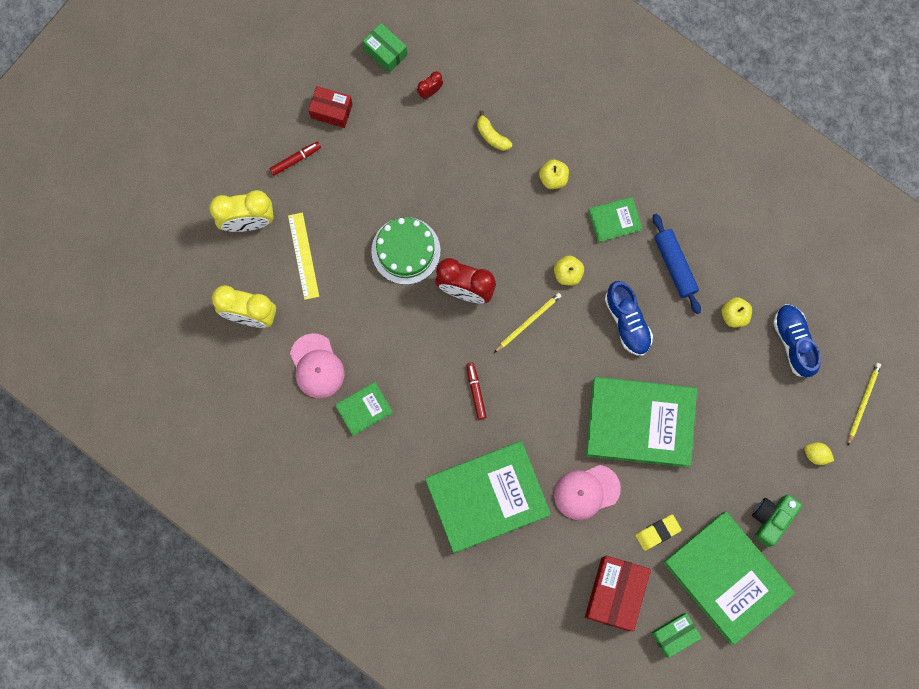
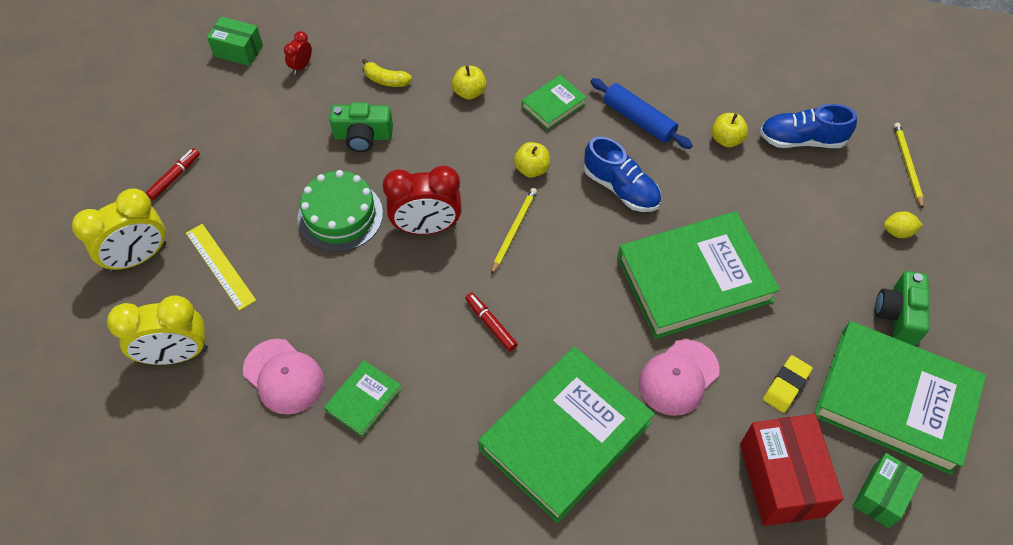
camera: 25 degrees left, 20 degrees down
(331, 111) = (199, 119): red box -> none
(451, 184) = (363, 136): none -> green camera
(794, 342) = (801, 140): blue shoe -> blue shoe turned 45 degrees counterclockwise

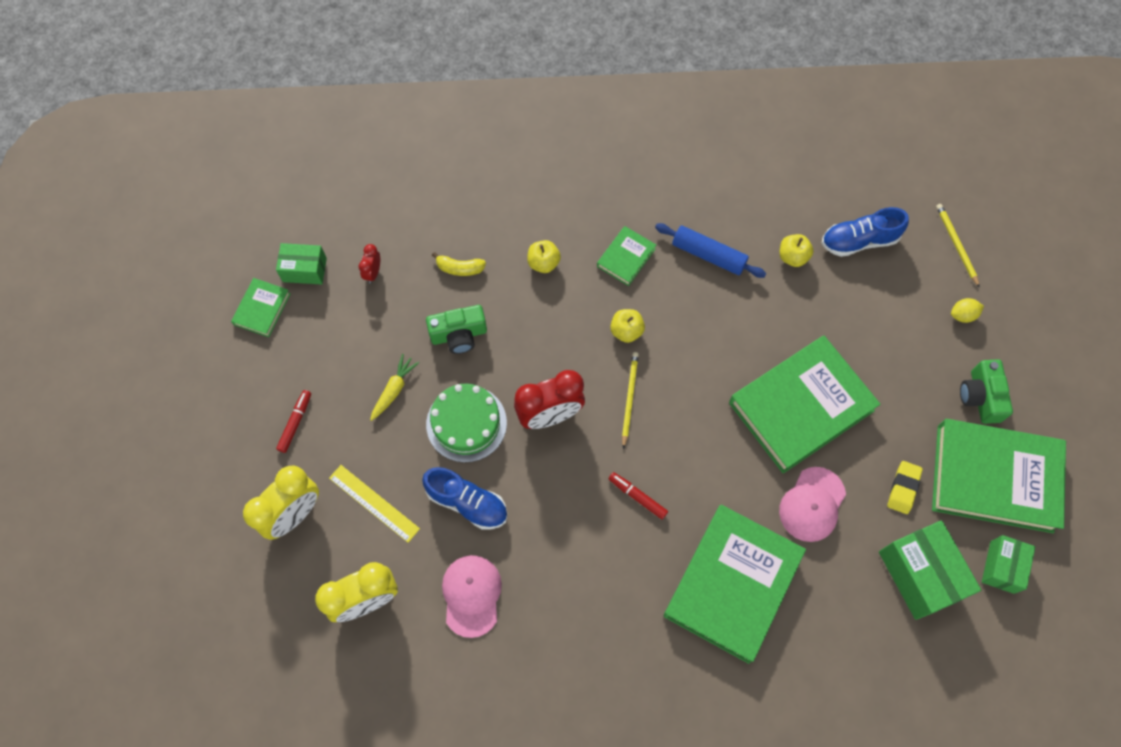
camera: 15 degrees left, 10 degrees up
(281, 170) = (394, 390): none -> yellow carrot
(283, 376) = (471, 595): pink cap -> pink cap turned 120 degrees counterclockwise
(364, 400) = (550, 598): green book -> green book (262, 309)
(621, 188) = (712, 331): blue shoe -> blue shoe (467, 502)
(781, 479) = (920, 574): red box -> green box

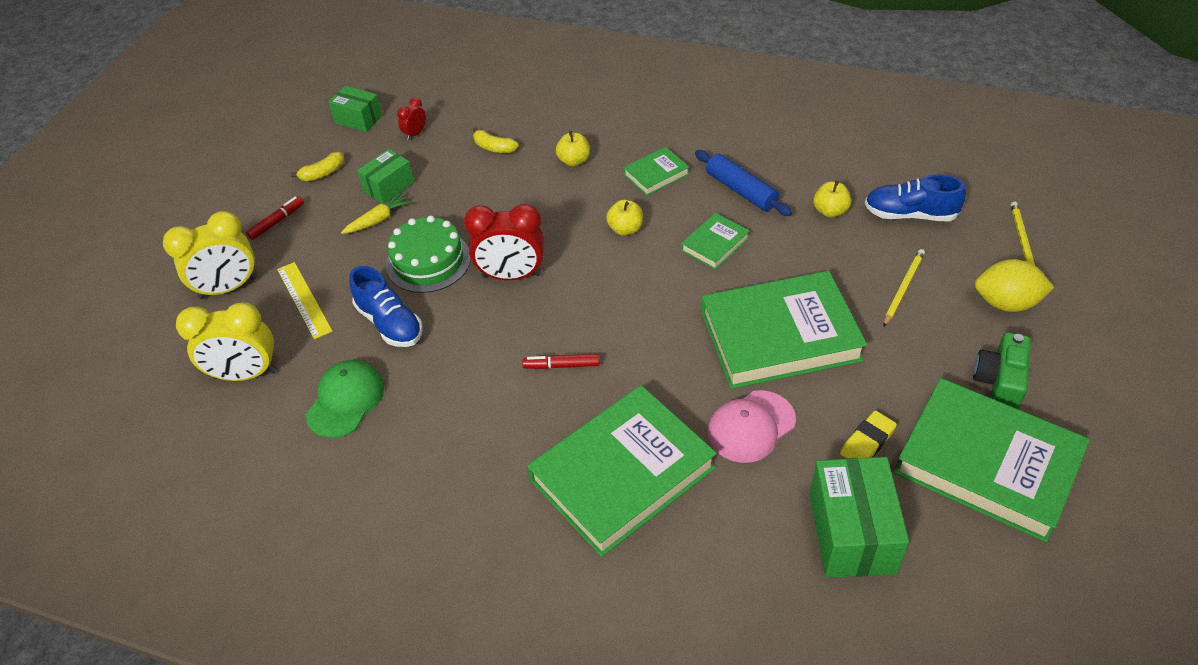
camera: 25 degrees right, 20 degrees down
(262, 309) = (305, 137): green book -> green book (715, 244)
(307, 350) = (323, 173): none -> yellow banana
(459, 335) = (463, 194): green camera -> none
(471, 595) = (345, 400): pink cap -> green cap
(629, 398) = (599, 282): yellow pencil -> yellow pencil (903, 288)
(637, 496) = (561, 365): red marker -> red marker turned 60 degrees counterclockwise
(962, 315) = (1006, 303): yellow lemon -> yellow lemon, size x1.81
(1002, 567) = (963, 558): green box -> green box (389, 187)

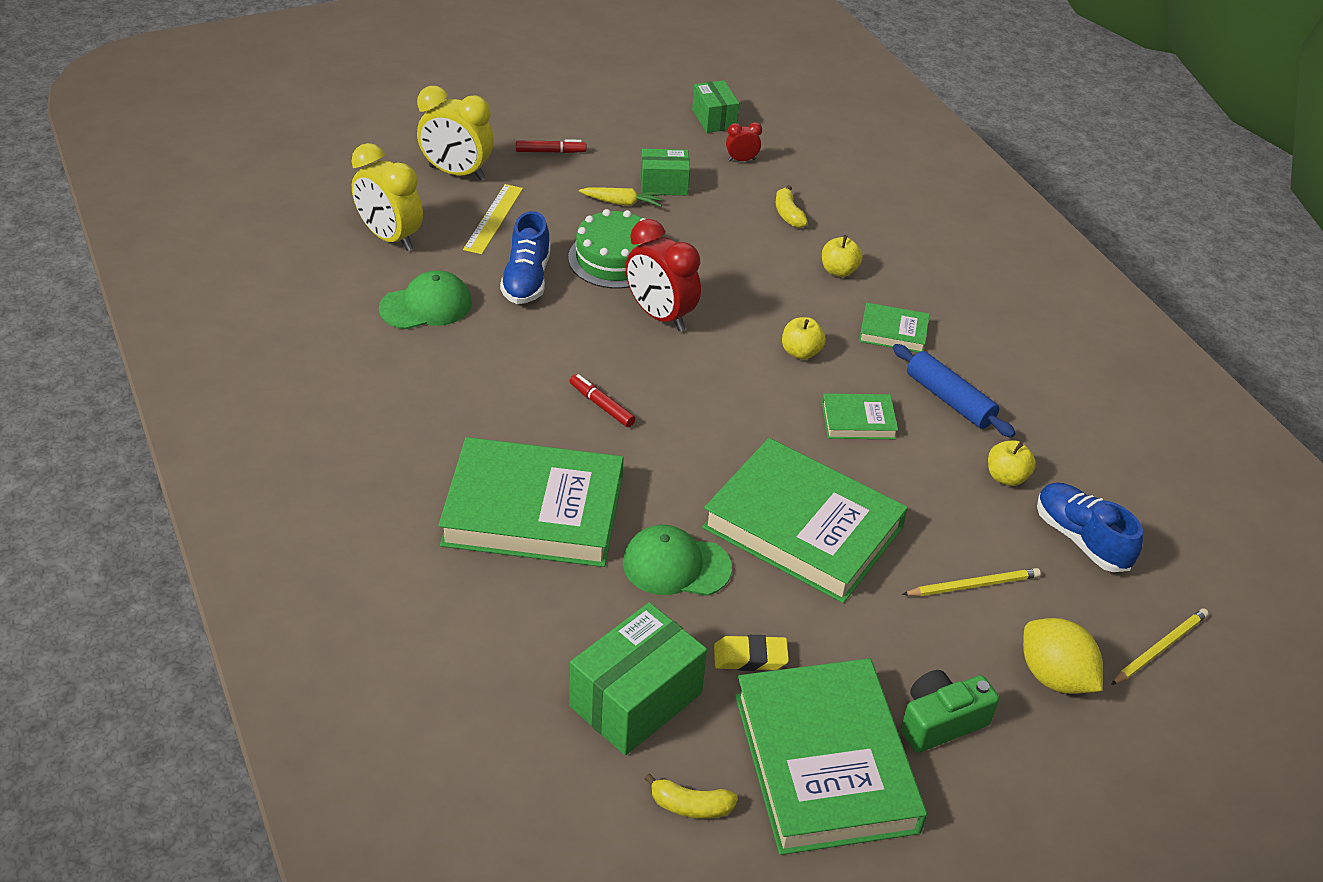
camera: 40 degrees right, 5 degrees down
(323, 173) = (630, 140): yellow banana -> yellow banana (690, 806)
(741, 190) = (949, 400): blue rolling pin -> blue rolling pin turned 45 degrees counterclockwise
(751, 426) = (676, 565): pink cap -> green cap

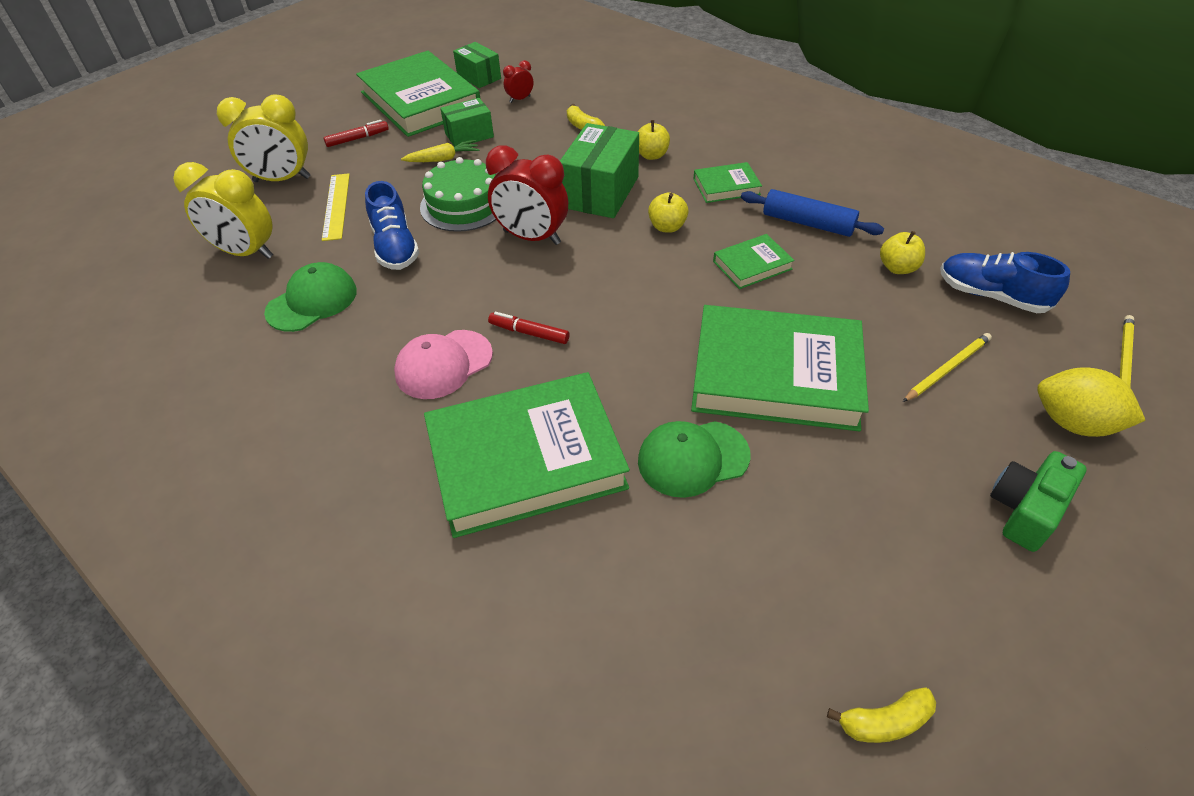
camera: 20 degrees left, 5 degrees up
(510, 405) = (443, 364): none -> pink cap
(635, 699) = (749, 621): green box -> green box (600, 192)
(750, 657) = (821, 522): yellow eraser -> none
(824, 762) = (965, 603): green book -> green book (420, 101)

